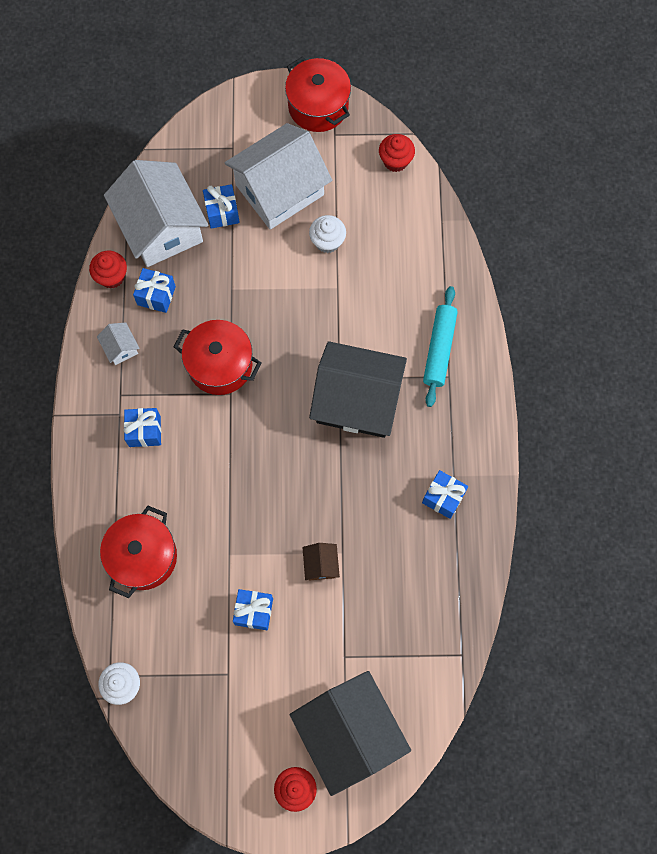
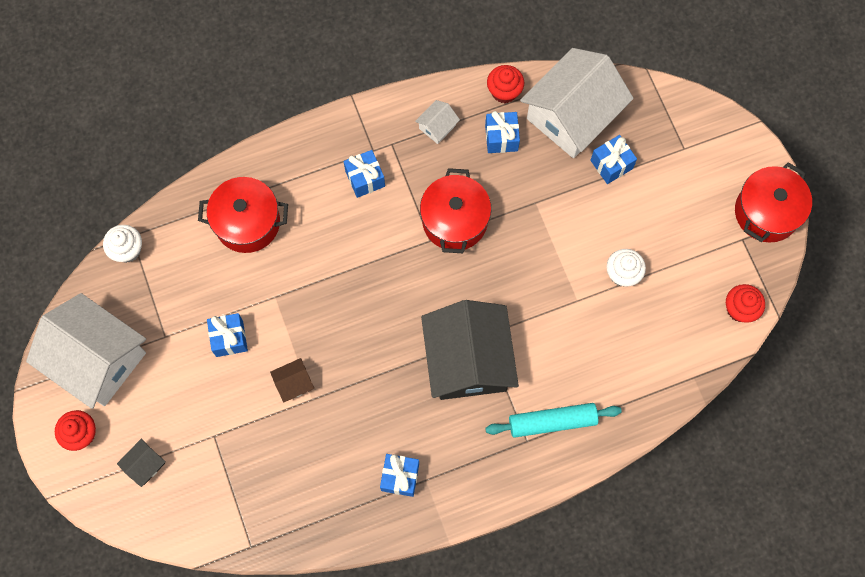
camera: 70 degrees right, 0 degrees up
(279, 190) = (658, 209): white house -> white house (97, 359)
(349, 733) = (145, 465): black house -> black house, size x0.40

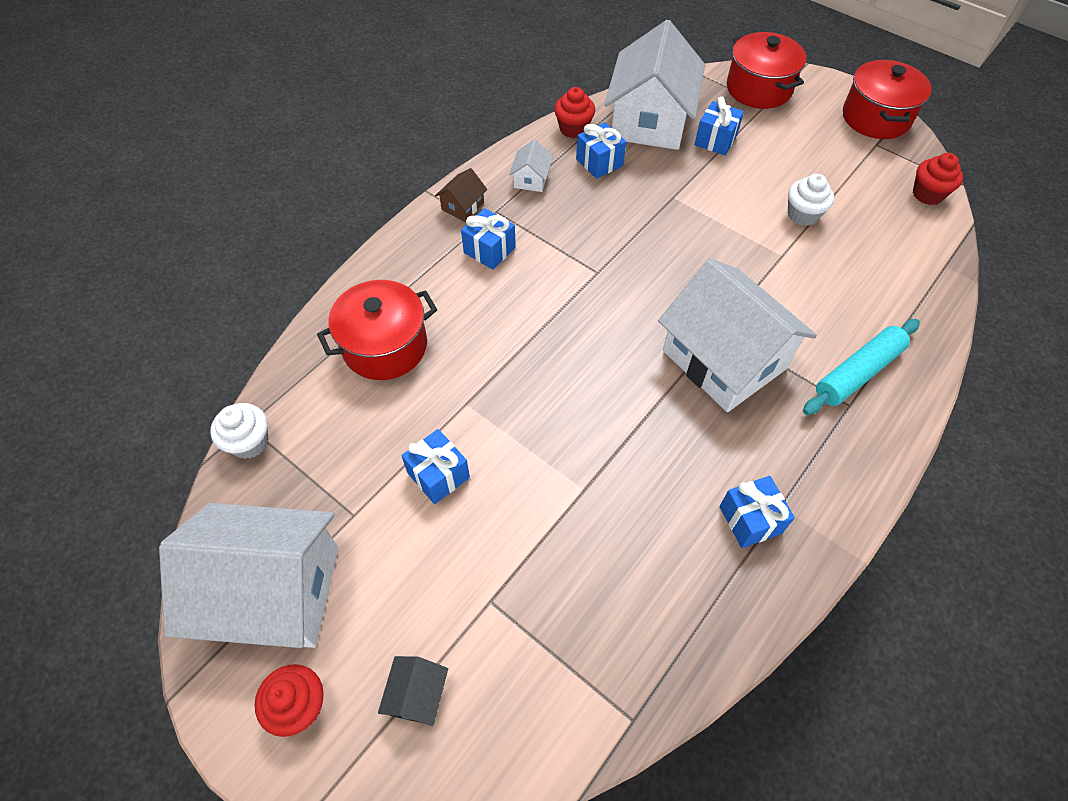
camera: 30 degrees left, 15 degrees down
(294, 383) = (550, 483): brown house -> brown house (462, 206)
(454, 221) = (608, 245): red pot -> red pot (758, 89)
(468, 360) = (724, 359): black house -> white house

